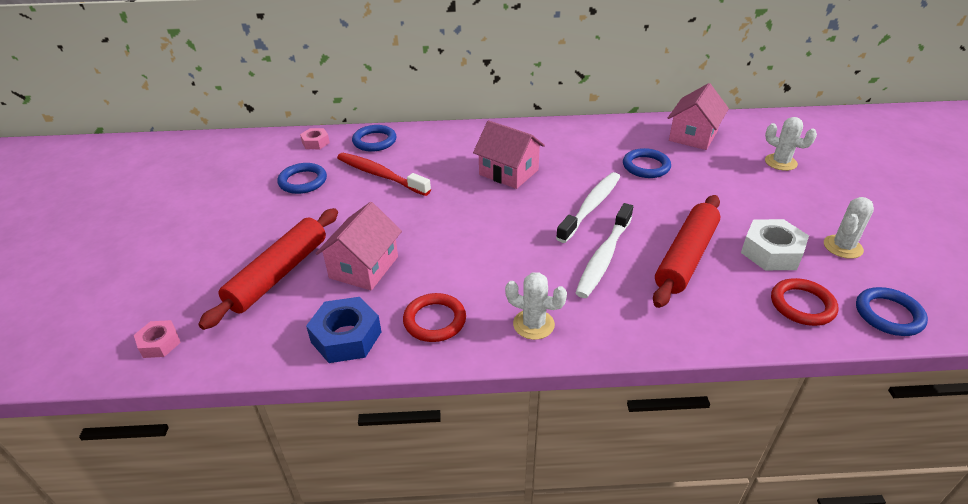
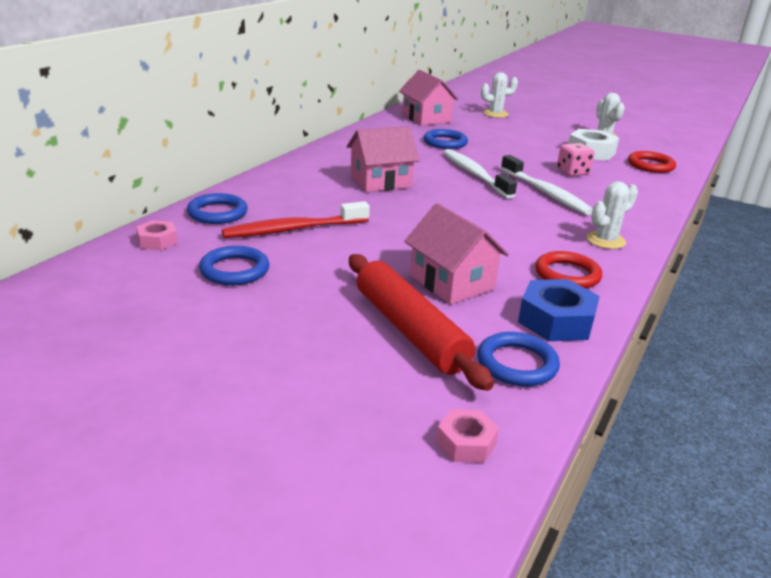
camera: 60 degrees left, 10 degrees down
(686, 257) = (572, 172): red rolling pin -> pink dice
(888, 315) = (675, 153): blue ring -> blue ring (517, 364)

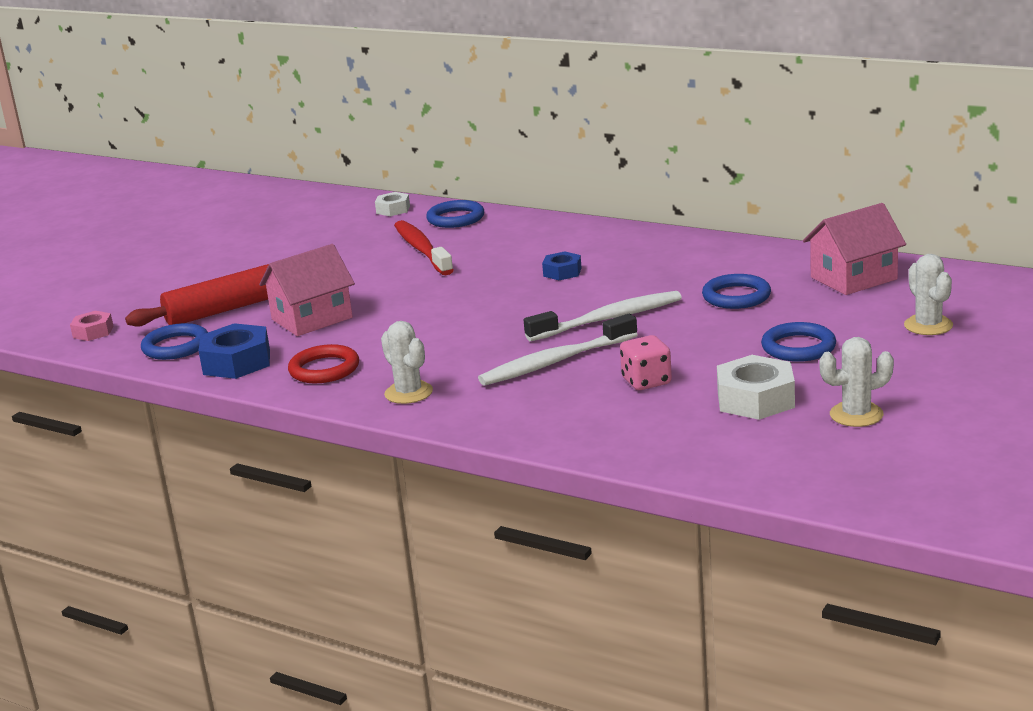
camera: 95 degrees right, 5 degrees down
(157, 241) = (393, 209): pink nut -> white nut
(234, 270) = (339, 241): blue ring -> blue ring (798, 347)
(380, 181) = (562, 272): pink house -> blue nut
(650, 165) = (711, 446): red ring -> none

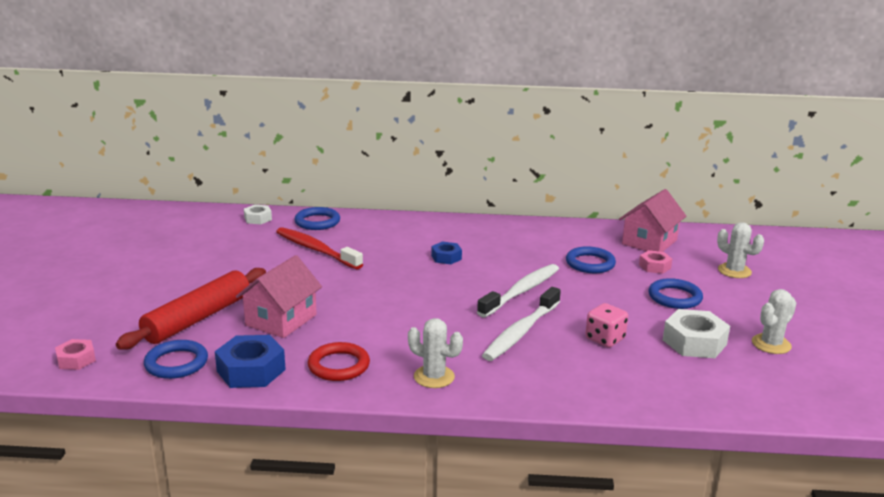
camera: 30 degrees left, 0 degrees up
(820, 308) = (654, 266): none -> pink nut

